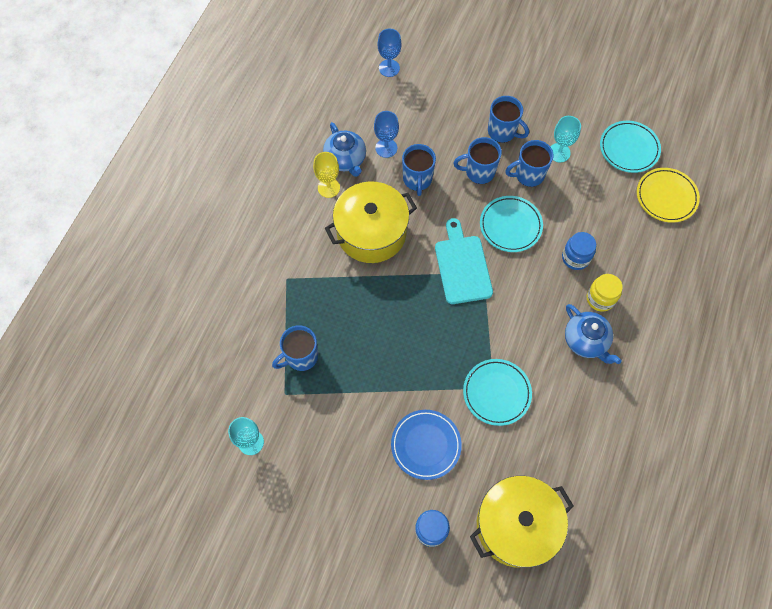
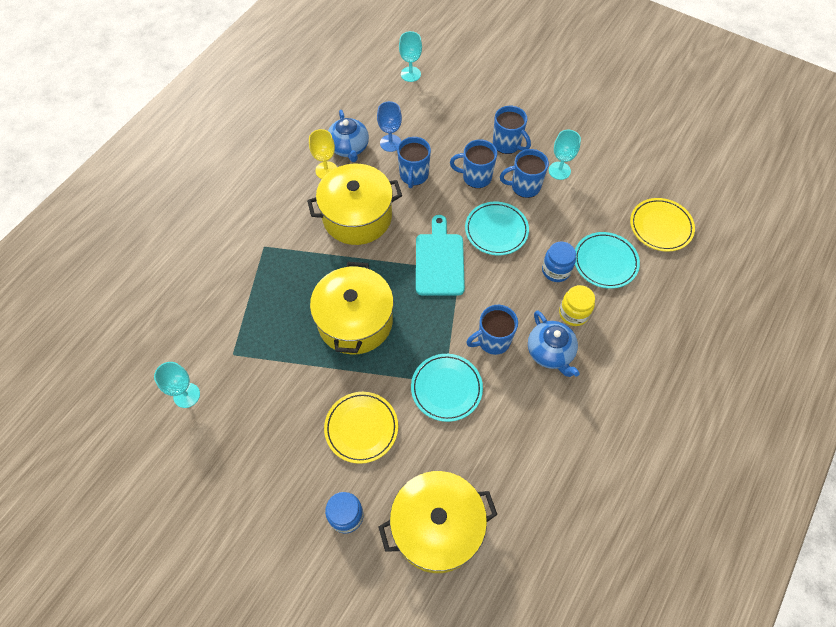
camera: 10 degrees right, 5 degrees down
(301, 357) = (258, 321): blue mug -> blue mug (493, 340)
(389, 68) = (410, 74): blue goblet -> turquoise goblet
(395, 341) = (355, 321): none -> yellow pot
(426, 445) = (361, 428): blue plate -> yellow plate
(629, 148) = (630, 177): turquoise plate -> turquoise plate (605, 262)

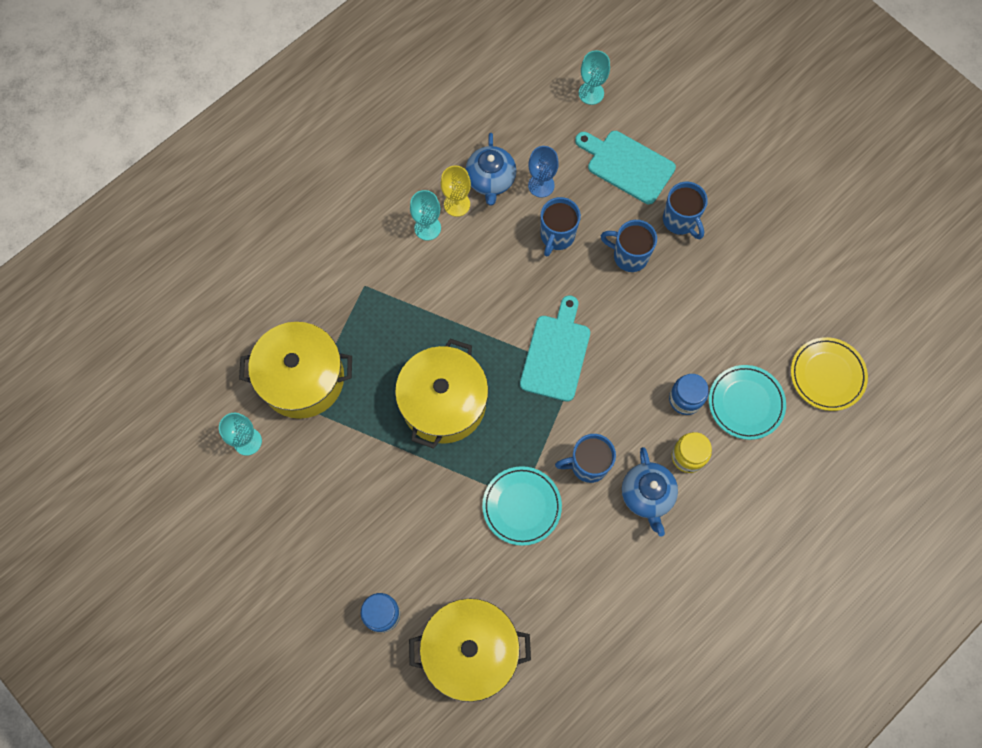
camera: 15 degrees right, 10 degrees up
(357, 217) = (477, 274): yellow pot -> yellow pot (302, 378)
(361, 428) = (420, 526): yellow plate -> none
(453, 116) = (627, 165): none -> turquoise cutting board
(496, 230) = (632, 331): turquoise plate -> none
(524, 186) = (683, 283): blue mug -> none
(559, 170) = (731, 272): turquoise goblet -> turquoise goblet (427, 228)

